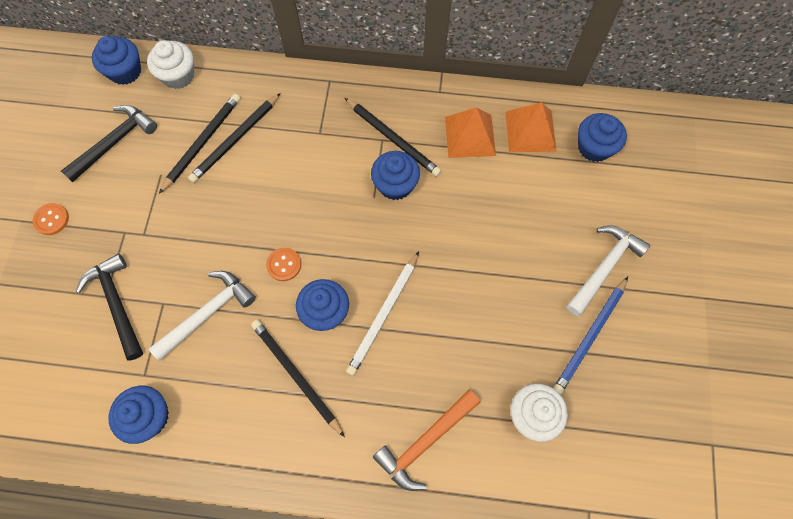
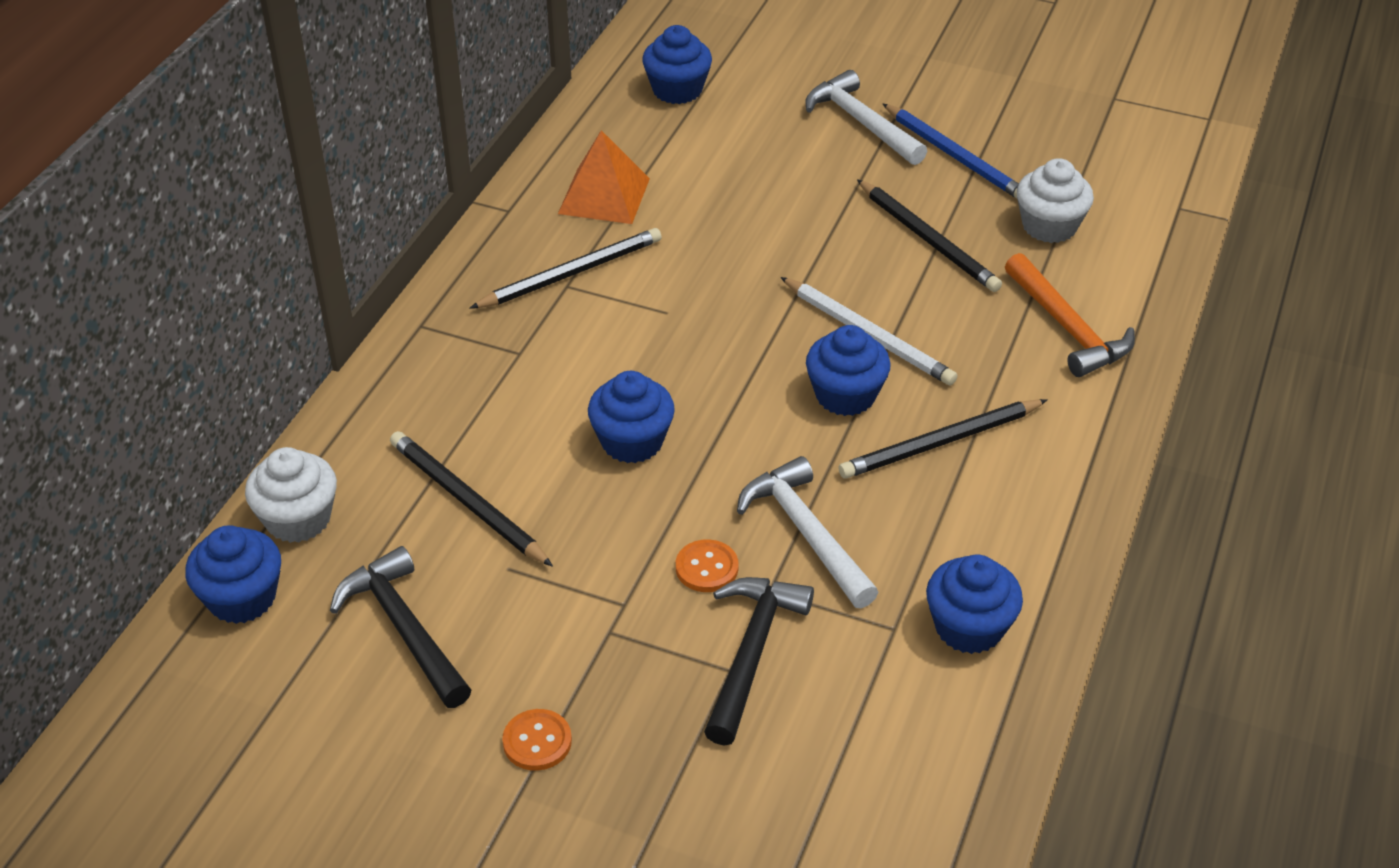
camera: 75 degrees left, 25 degrees down
(117, 304) = (751, 653): black hammer -> black hammer turned 120 degrees clockwise
(235, 140) = (483, 457): black pencil -> black pencil (928, 239)
(284, 265) = (749, 430): orange button -> orange button (707, 568)
(395, 185) = (655, 286): blue cupcake -> blue cupcake (632, 441)
(530, 131) = (623, 138): orange pyramid -> none

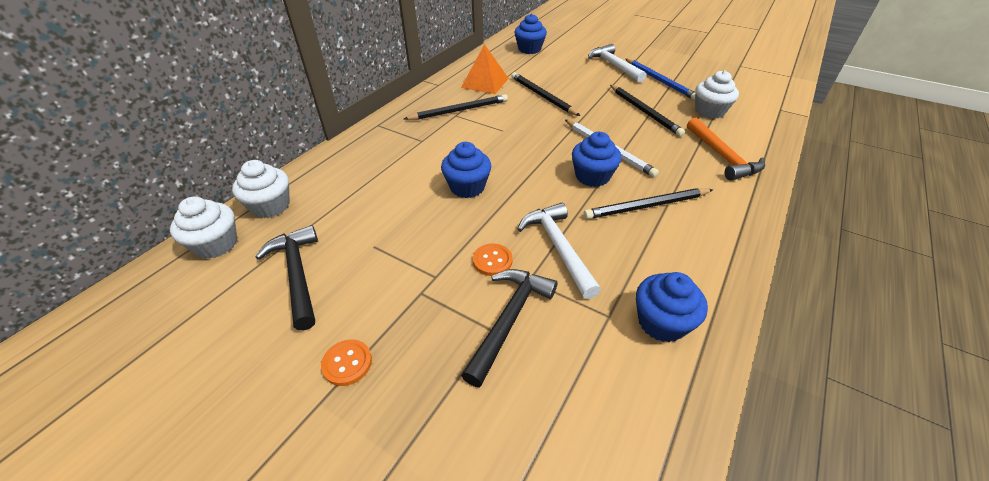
camera: 10 degrees right, 0 degrees up
(242, 598) = (216, 244): blue cupcake -> white cupcake
(467, 502) = (365, 207): black pencil -> black pencil (542, 96)

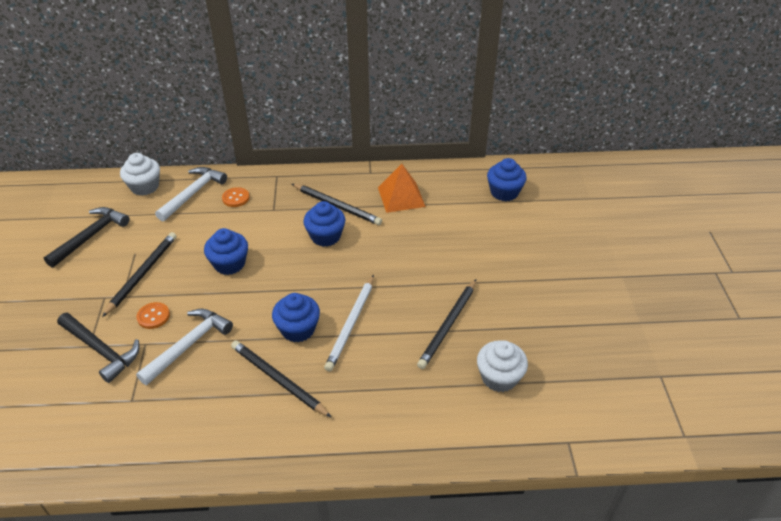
camera: 55 degrees right, 0 degrees up
(216, 244) = (97, 189): white cupcake -> none
(347, 363) = (34, 296): orange button -> orange button (236, 198)
(509, 320) = (101, 350): black hammer -> black hammer turned 45 degrees clockwise
(542, 96) = (411, 243): black pencil -> black pencil (142, 274)
(614, 66) = (533, 267): white hammer -> white hammer (193, 194)
(659, 81) = (534, 315): blue pencil -> none
(661, 322) = (139, 432): blue cupcake -> blue cupcake (325, 236)
(722, 156) = (407, 412): orange hammer -> none

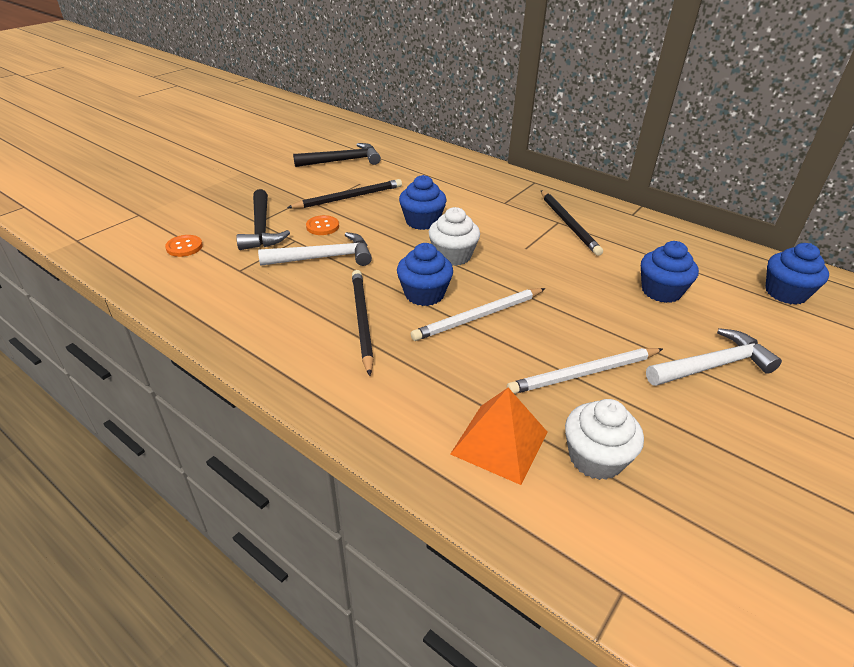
camera: 40 degrees right, 5 degrees down
(145, 187) = (417, 148): white cupcake -> white cupcake (453, 256)
(193, 194) = (448, 166): white hammer -> white hammer (712, 366)
(236, 198) = (480, 182): orange button -> orange button (184, 247)
(325, 236) = (531, 241): blue cupcake -> blue cupcake (661, 291)
(401, 197) = (646, 245): orange pyramid -> orange pyramid (499, 442)
(448, 325) = (584, 374): black pencil -> white pencil

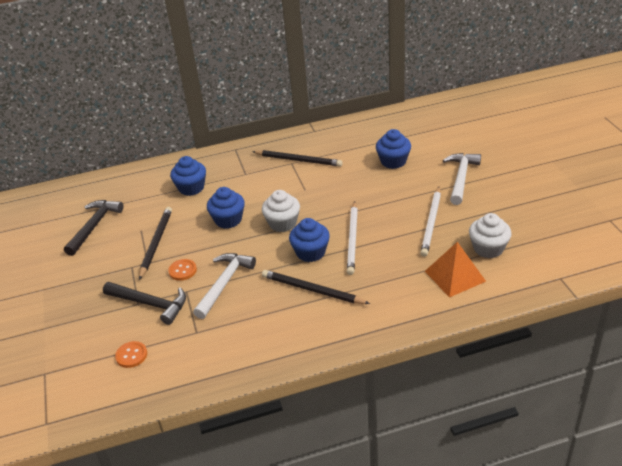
camera: 50 degrees left, 0 degrees up
(785, 293) = (432, 123): blue cupcake -> blue cupcake (191, 188)

